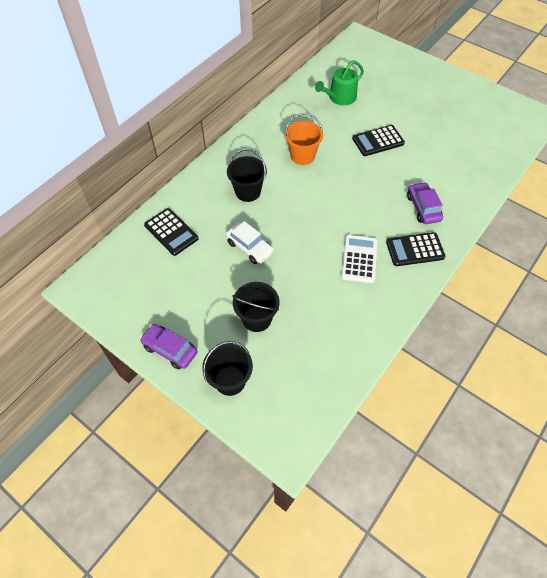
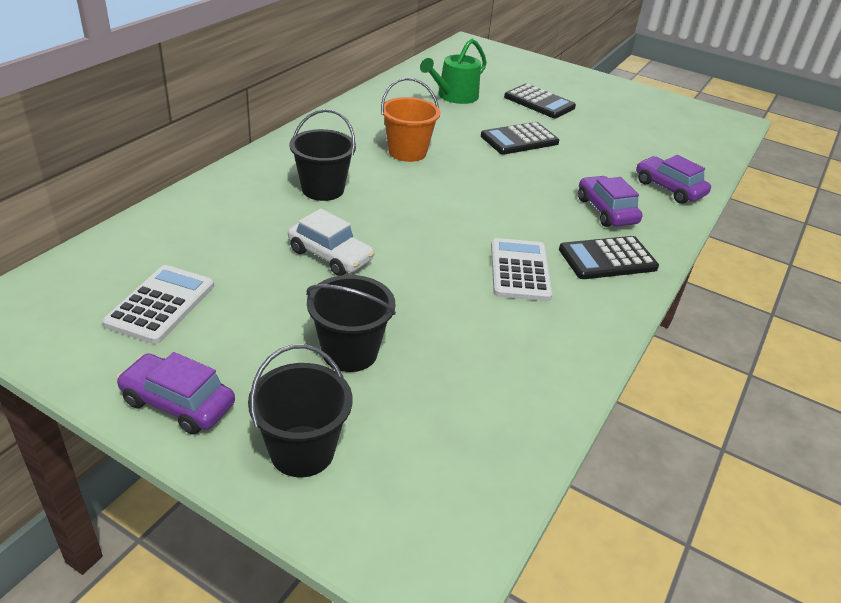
camera: 10 degrees left, 20 degrees down
(158, 284) = (161, 304): none -> white calculator
(171, 232) = (189, 236): black calculator -> black calculator (539, 102)
(470, 186) = (669, 188): none -> purple car

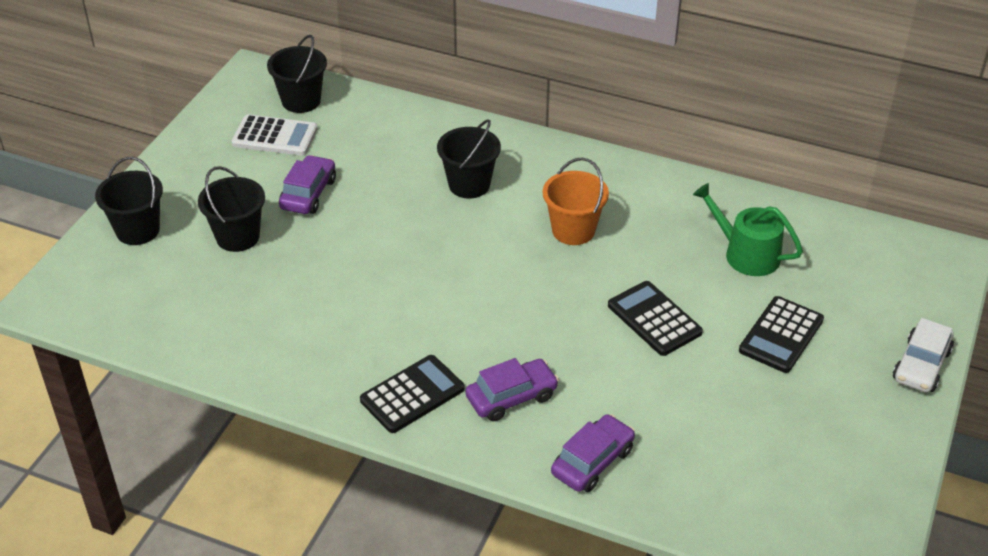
camera: 85 degrees right, 5 degrees up
(99, 276) = (301, 101): none -> black bucket
(178, 403) = (176, 169): purple car -> purple car (308, 194)
(330, 255) = (361, 207): white car -> white car (921, 365)
(520, 270) = (372, 328): white calculator -> none
(607, 259) = (412, 395): black calculator -> black calculator turned 75 degrees clockwise

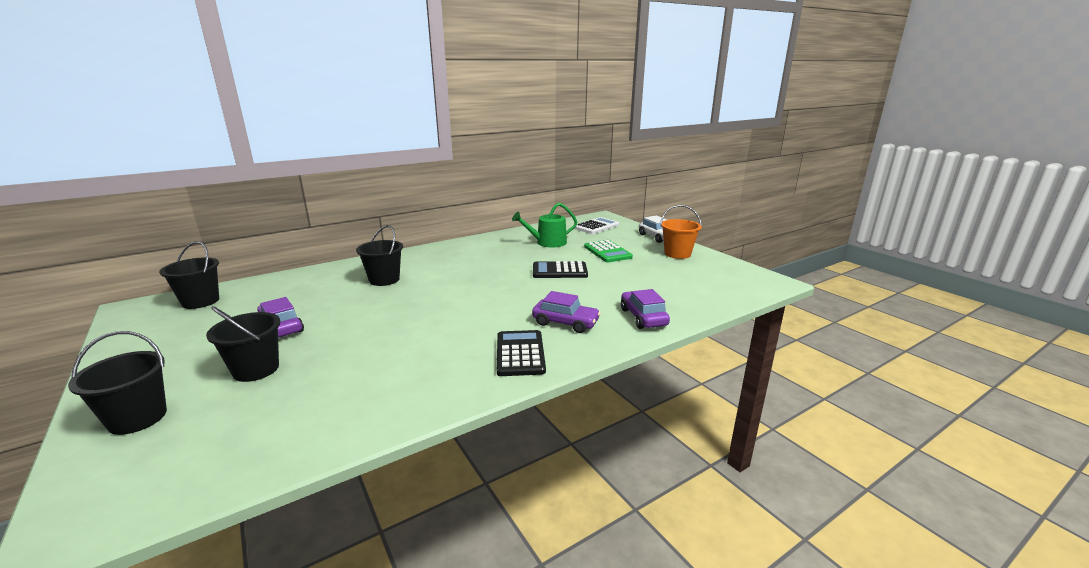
camera: 55 degrees left, 20 degrees down
(275, 136) = (204, 321): white calculator -> white calculator (596, 226)
(511, 397) = (565, 323): purple car -> purple car turned 105 degrees clockwise
(573, 230) = (468, 268): orange bucket -> orange bucket (677, 254)
(781, 335) = (607, 252): black calculator -> green calculator

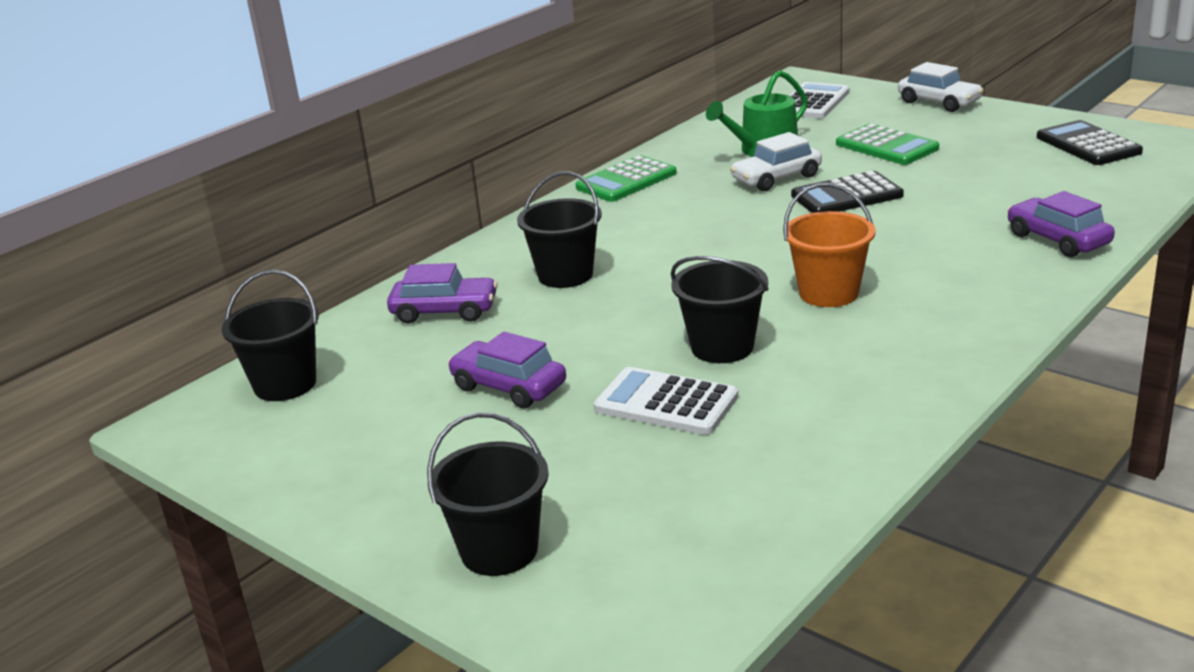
camera: 15 degrees left, 5 degrees up
(256, 369) = (572, 450): black bucket -> black bucket (722, 347)
(334, 356) = (666, 403): none -> white calculator
(469, 244) = (626, 180): none -> green calculator
(520, 353) = (941, 331): black calculator -> black calculator (1088, 145)
(537, 256) = (776, 178): none -> white car
(565, 323) = (954, 274): purple car -> purple car (444, 311)
(677, 254) = (1003, 126): orange bucket -> orange bucket (829, 293)

